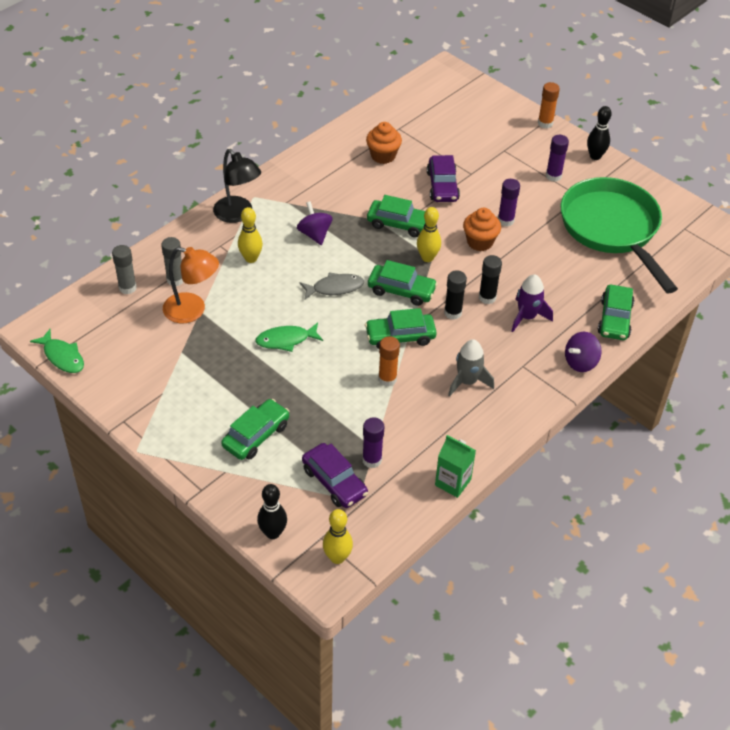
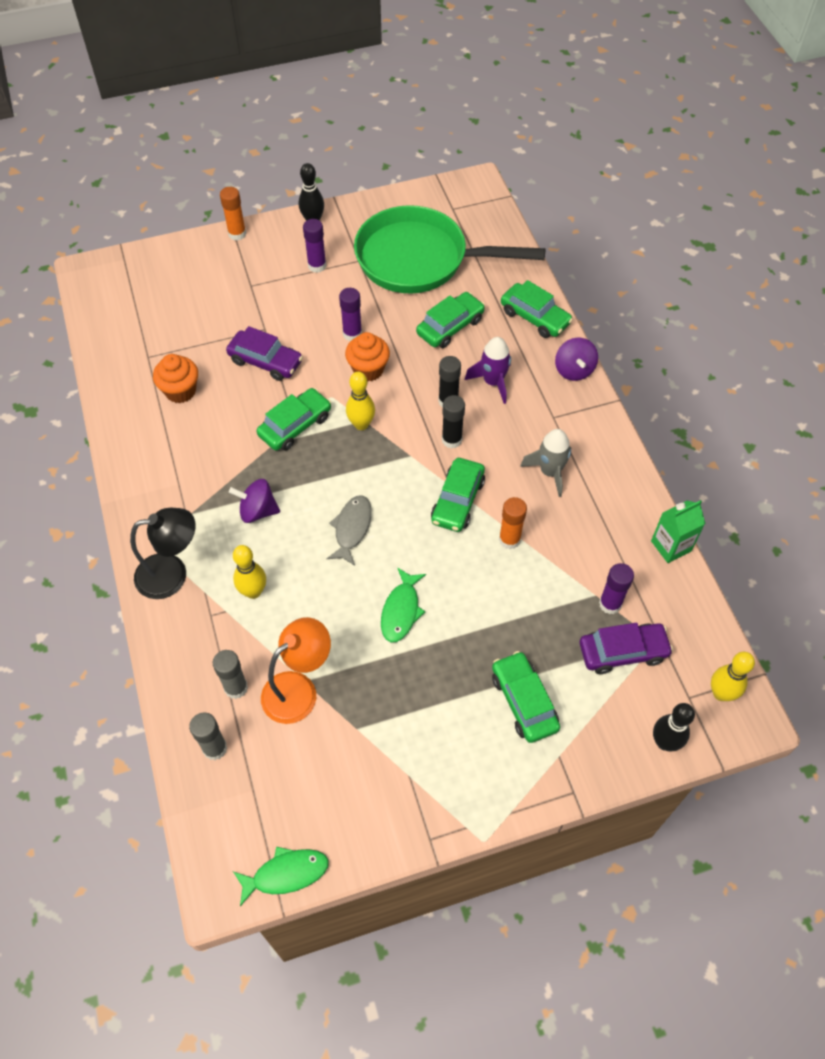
camera: 60 degrees left, 10 degrees up
(401, 290) = (393, 469): green car -> green car (450, 327)

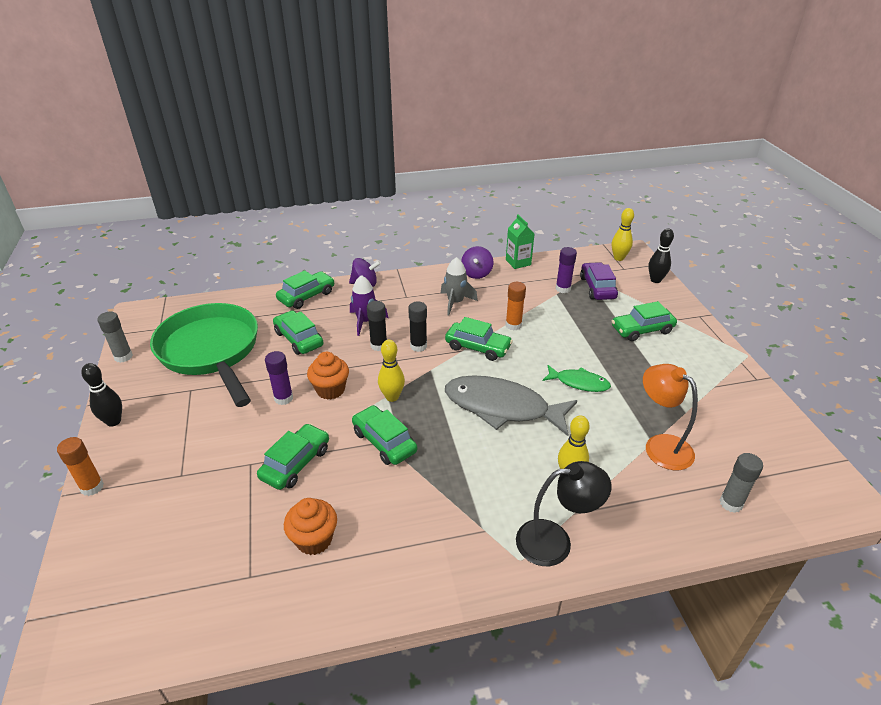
camera: 85 degrees left, 20 degrees down
(172, 574) = (555, 541): black lamp -> black lamp turned 90 degrees clockwise
(236, 688) = (669, 488): grey glue stick -> grey glue stick (123, 357)
(257, 511) = (481, 471): purple spinning top -> purple spinning top (476, 273)
(265, 361) = (296, 463): purple car -> green car
(286, 874) = (818, 456): green fish -> none
(317, 266) = (181, 420): purple glue stick -> none
(352, 528) = (502, 407): grey fish -> grey fish, size x1.91
(419, 259) = (211, 351): green pan -> green pan turned 135 degrees clockwise

